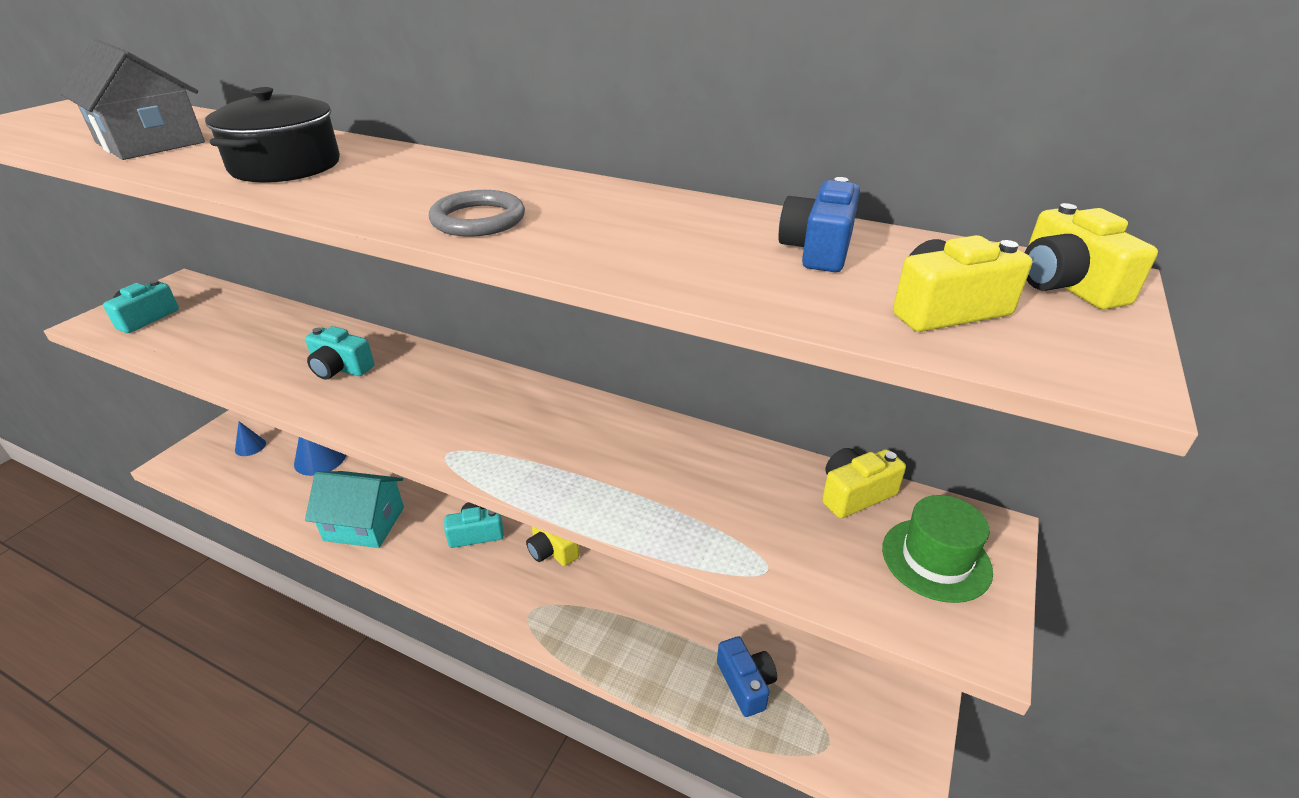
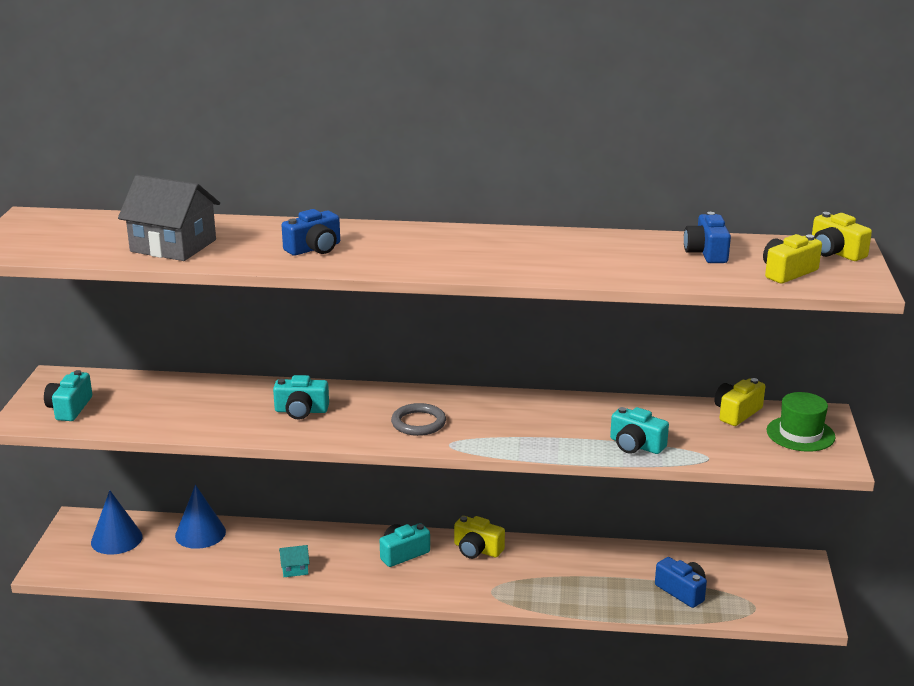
camera: 20 degrees left, 10 degrees down
(250, 446) = (116, 539): blue cone -> blue cone, size x1.69
(285, 166) = (314, 249): black pot -> blue camera
(364, 524) = (295, 569): turquoise house -> turquoise house, size x0.44
(478, 219) = (501, 264): grey ring -> grey ring (418, 423)
(676, 517) = (636, 445): none -> turquoise camera

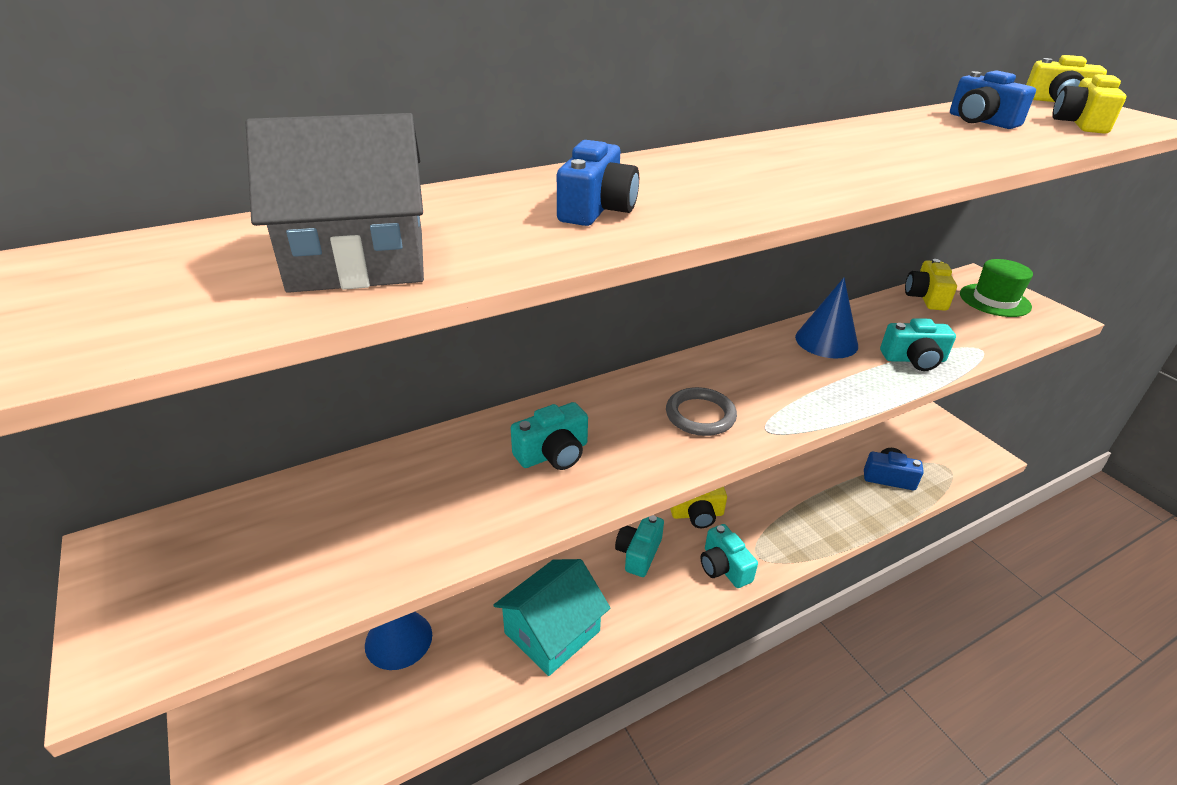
camera: 35 degrees left, 10 degrees up
(69, 408) = (194, 600): turquoise camera -> turquoise camera (723, 567)
(116, 539) = (292, 707): blue cone -> blue cone (826, 341)
(295, 569) = (552, 632): turquoise house -> turquoise house, size x2.29

